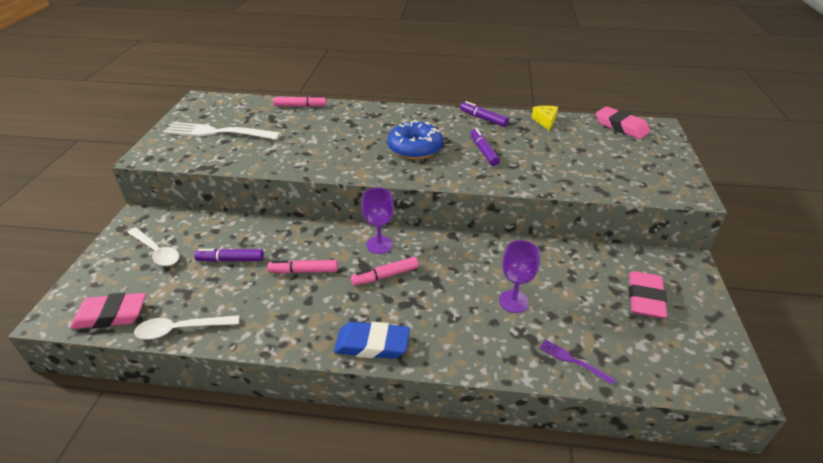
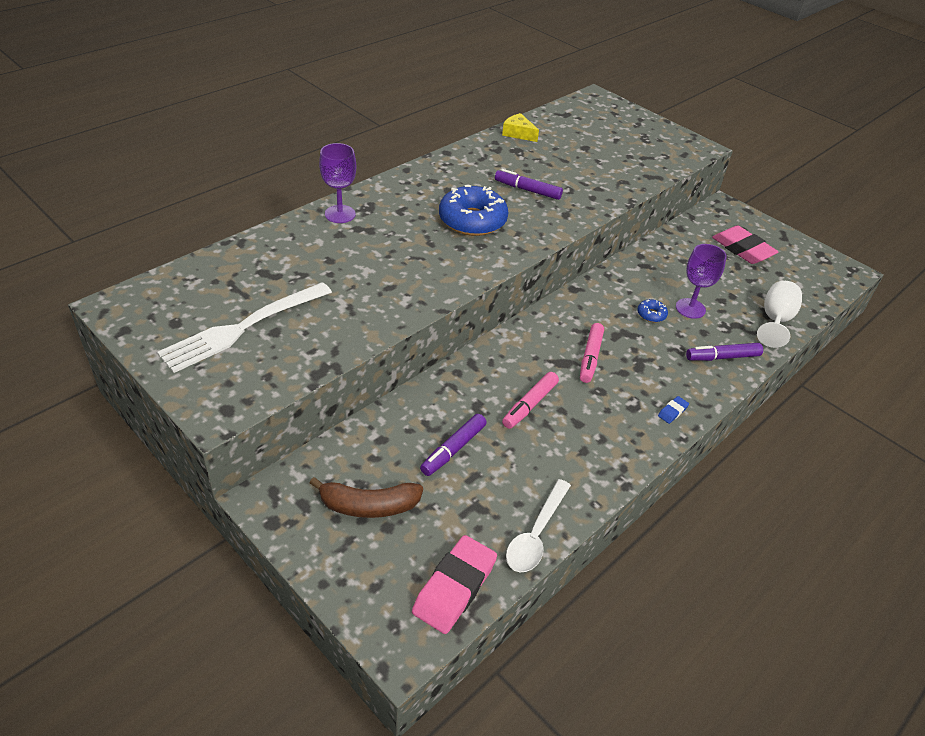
camera: 55 degrees left, 5 degrees up
(156, 252) = (368, 506): white spoon -> brown banana
(300, 106) = (269, 241): pink marker -> none
(372, 344) = (672, 412): blue eraser -> blue eraser, size x0.43
(379, 245) = (541, 337): purple goblet -> purple goblet (340, 214)
(475, 284) = (651, 314): none -> blue donut
(483, 119) = (470, 157): purple marker -> purple marker (722, 357)
(573, 361) = (775, 320): purple fork -> white goblet
(621, 127) = (575, 110): pink eraser -> none

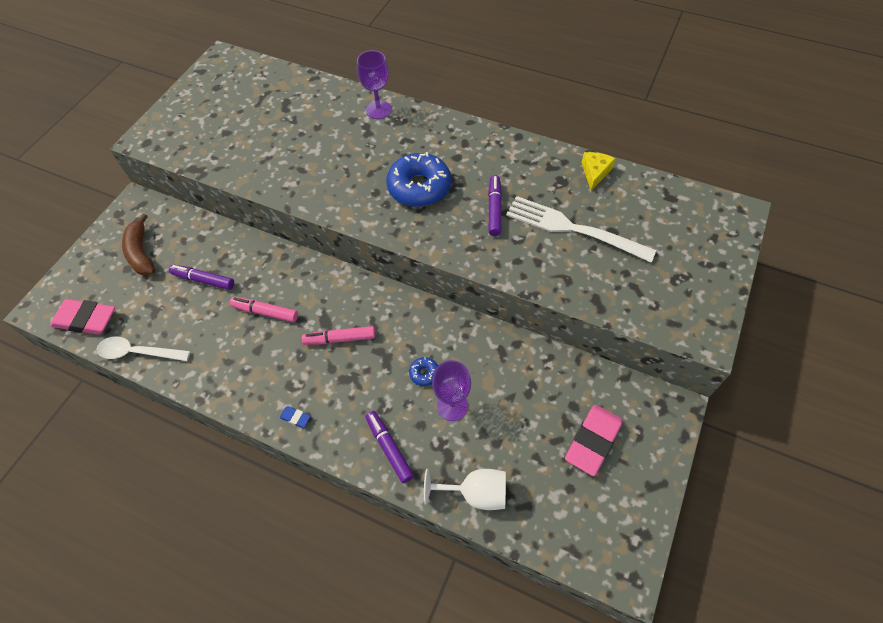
camera: 75 degrees right, 15 degrees up
(243, 328) = (223, 117): white fork -> white fork (573, 229)

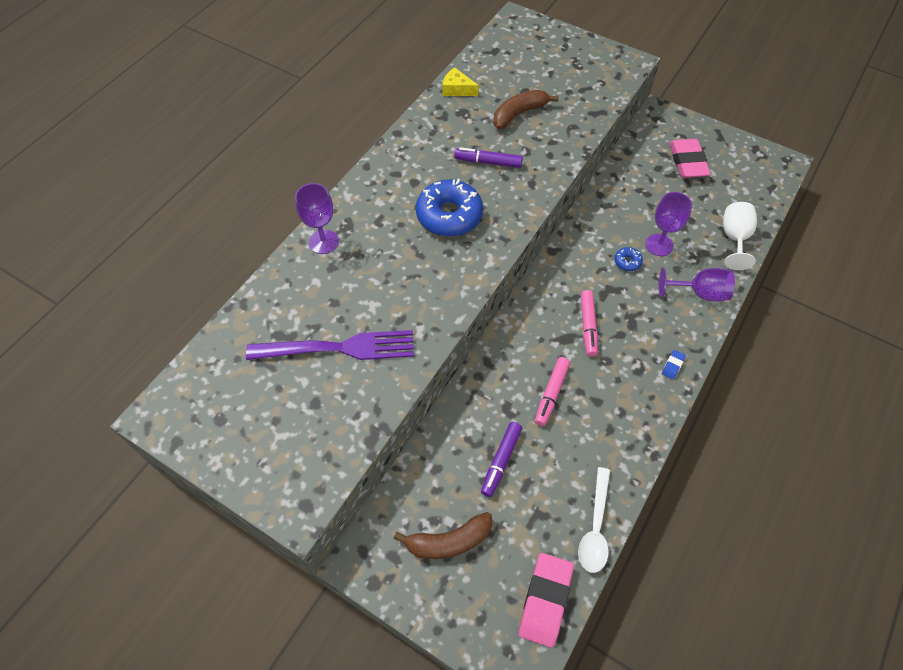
camera: 85 degrees left, 0 degrees up
(273, 137) = (338, 348): none -> purple fork
(389, 448) = (699, 293): purple marker -> purple goblet
(573, 229) = (519, 114): white fork -> brown banana
(593, 441) = (687, 162): pink eraser -> pink eraser turned 45 degrees clockwise

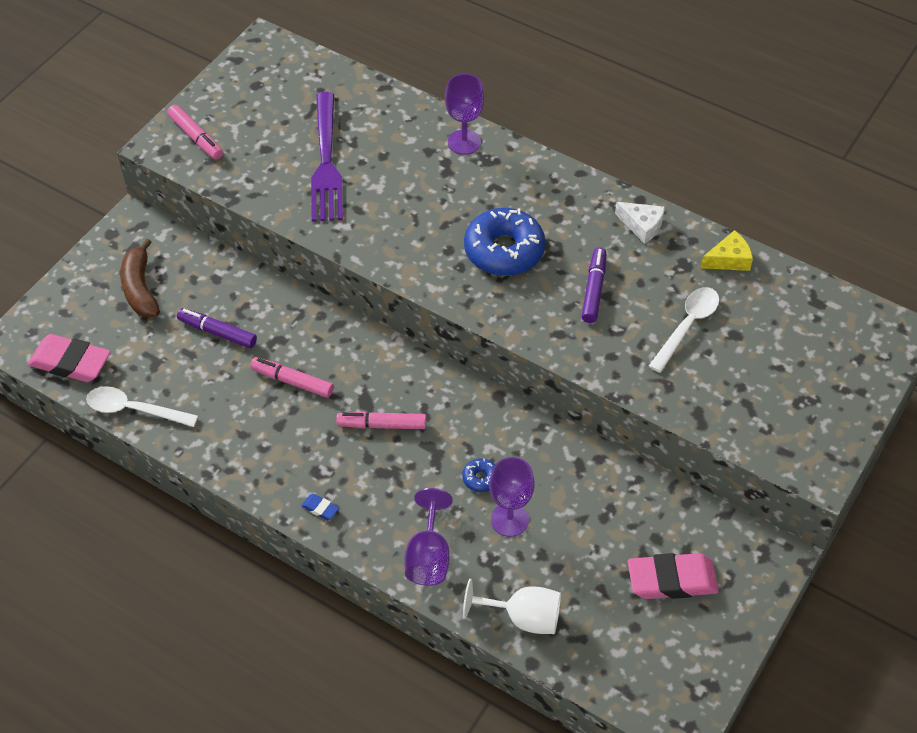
camera: 90 degrees right, 5 degrees down
(290, 473) = (196, 137): none -> pink marker
(424, 133) = (642, 226): none -> white cheese
(457, 89) = (728, 259): yellow cheese -> yellow cheese turned 45 degrees clockwise
(519, 114) = (687, 326): brown banana -> white spoon

